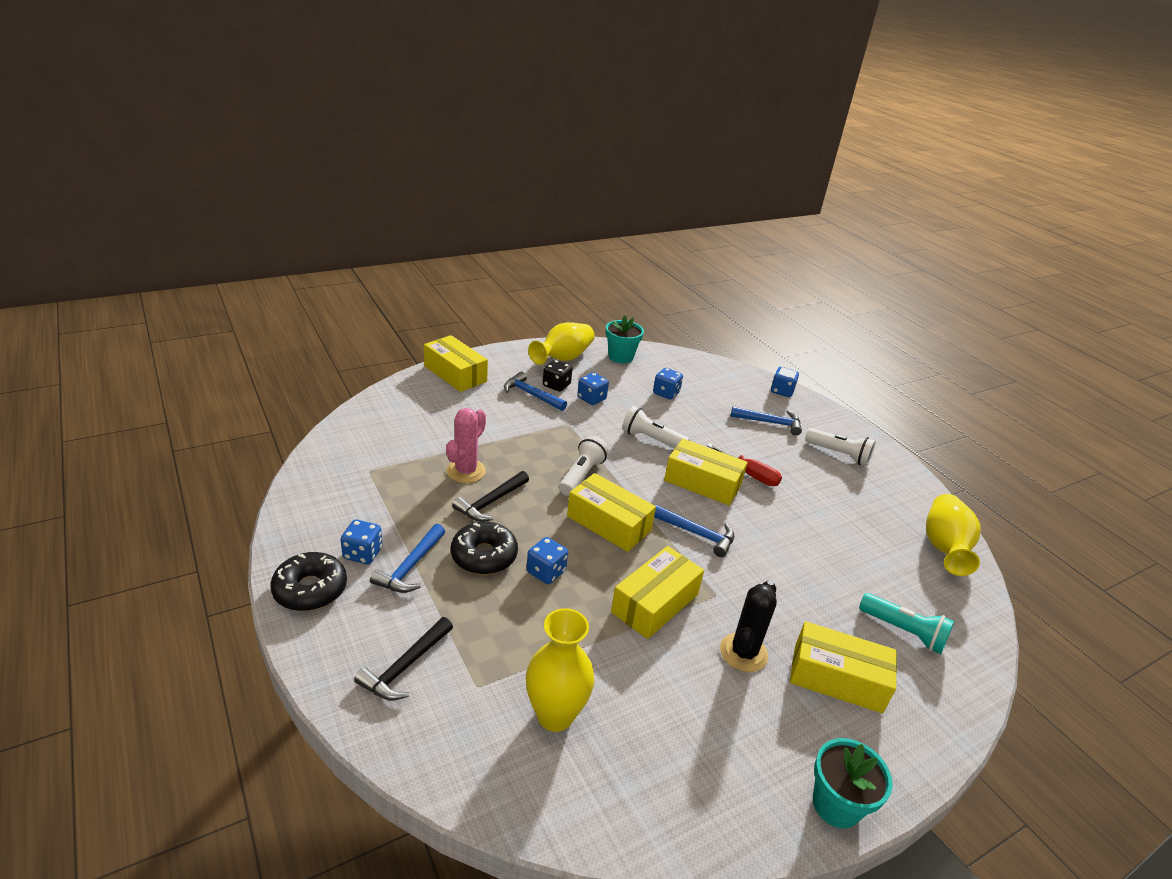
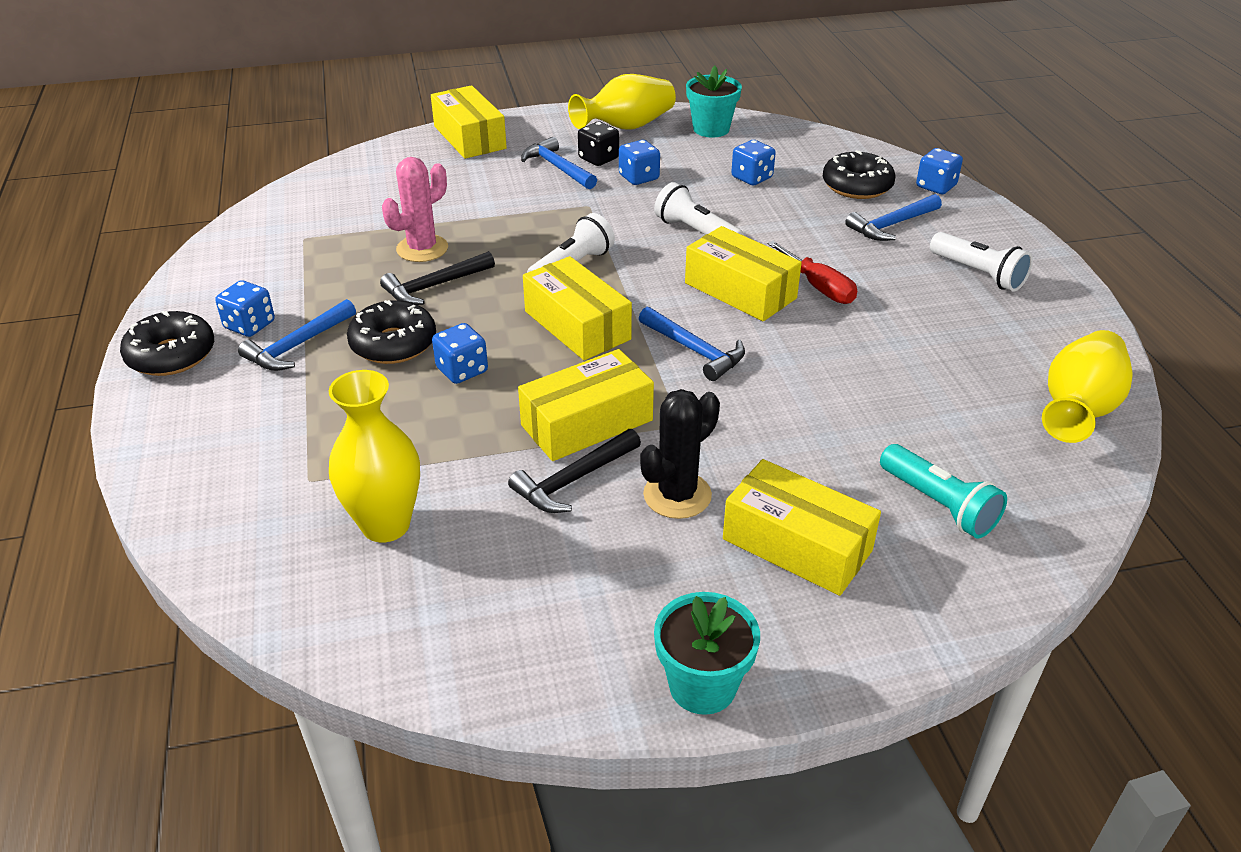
camera: 20 degrees right, 5 degrees up
(405, 667) = (235, 448): black hammer -> black hammer (573, 480)
(734, 394) = (857, 186): none -> black donut
(770, 423) = (891, 225): blue hammer -> blue hammer turned 120 degrees clockwise

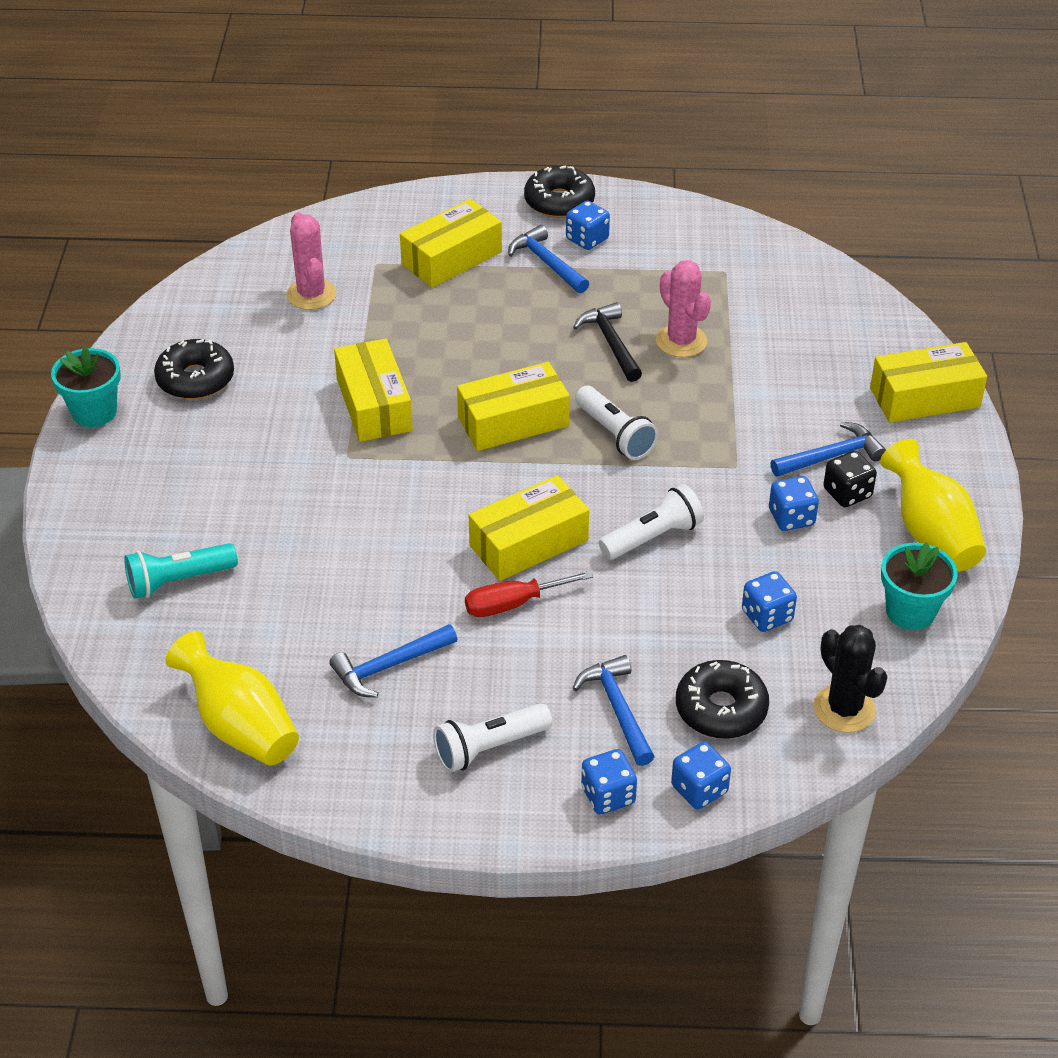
camera: 105 degrees right, 5 degrees up
(386, 525) = (311, 294): yellow vase -> pink cactus
(393, 344) = (528, 313): black donut -> black donut (195, 379)
(462, 370) = (474, 346): blue dice -> blue dice (608, 795)
(573, 480) = (311, 387): black hammer -> none
(677, 495) = (267, 437): black cactus -> black cactus (844, 709)
(695, 351) = (443, 488): blue hammer -> blue hammer (389, 666)
(797, 545) = (183, 487): yellow box -> yellow box (451, 258)

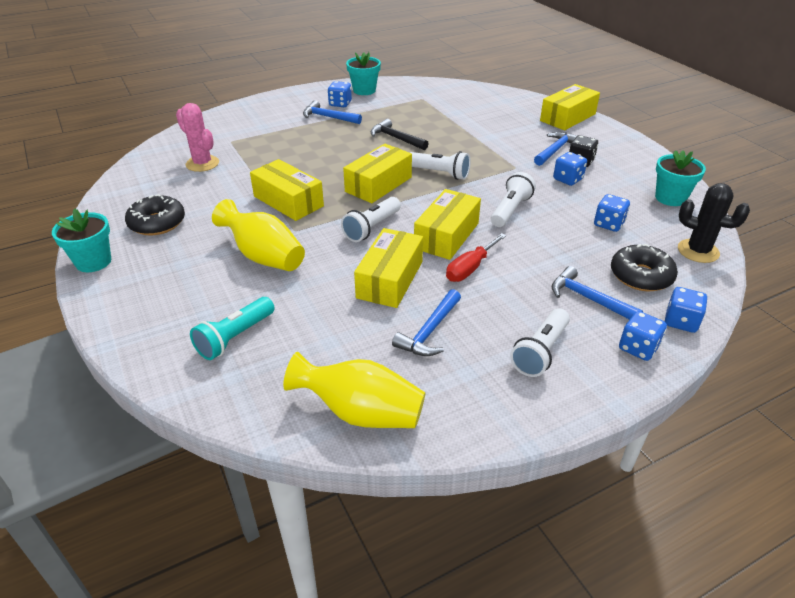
camera: 30 degrees left, 5 degrees down
(444, 491) = (372, 228): none -> white flashlight
(451, 258) = (273, 128): yellow box -> yellow box (390, 279)
(559, 202) = (311, 94): black donut -> none
(648, 221) = (364, 90): none -> turquoise flower pot
(681, 341) = (431, 128): pink cactus -> none
(930, 533) = (637, 165): yellow vase -> yellow vase (264, 256)

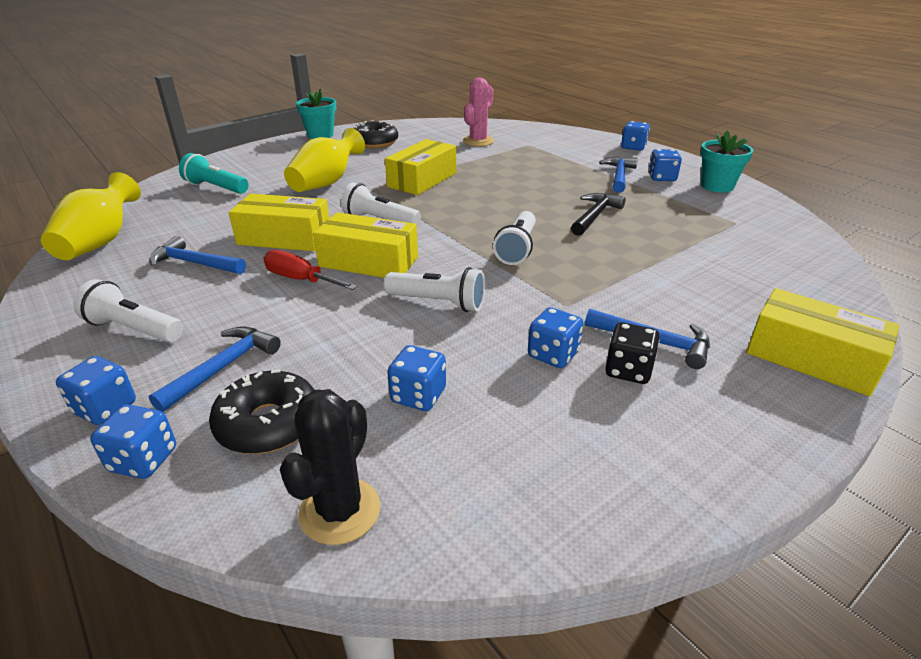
camera: 80 degrees right, 5 degrees down
(271, 101) = (633, 147): none -> blue dice
(378, 184) = (472, 216): yellow box -> none
(670, 198) = (538, 490): turquoise flower pot -> none

